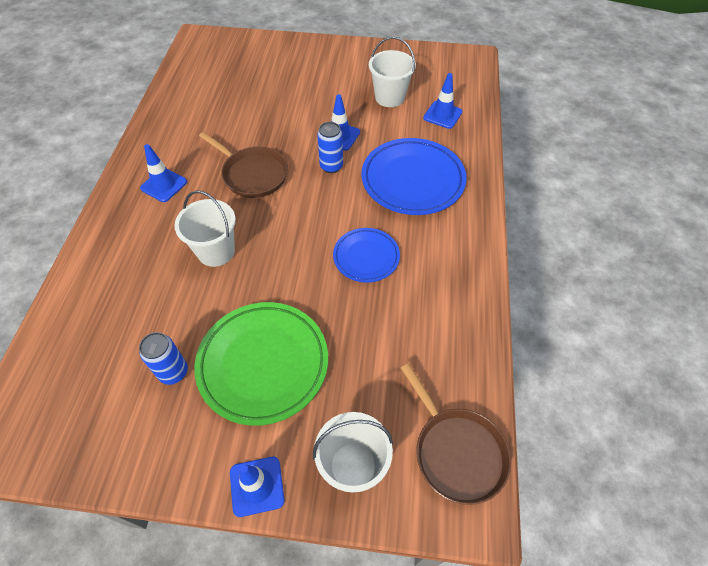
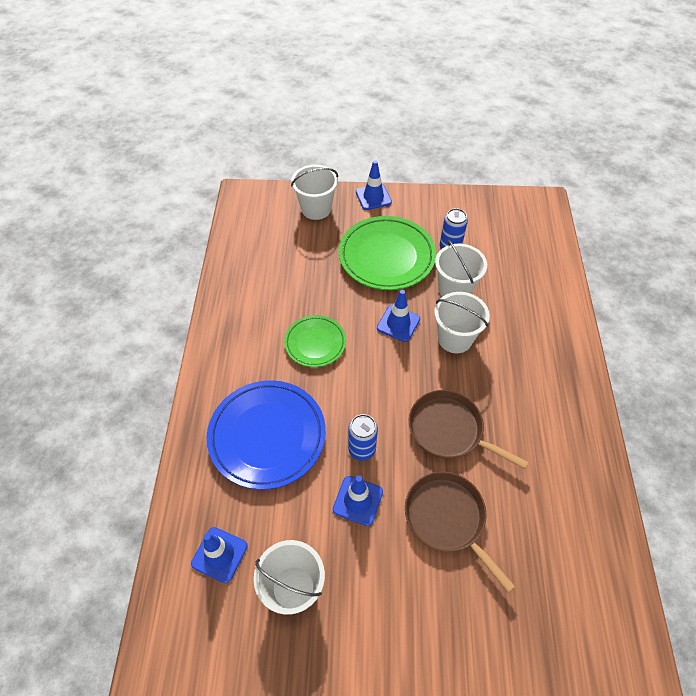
camera: 175 degrees right, 0 degrees up
(164, 185) = (541, 408): blue traffic cone -> blue traffic cone (398, 323)
(193, 308) = (454, 290): none -> white bucket
(366, 257) = (315, 343): blue plate -> green plate
(456, 451) = (250, 219): brown pan -> brown pan (447, 519)

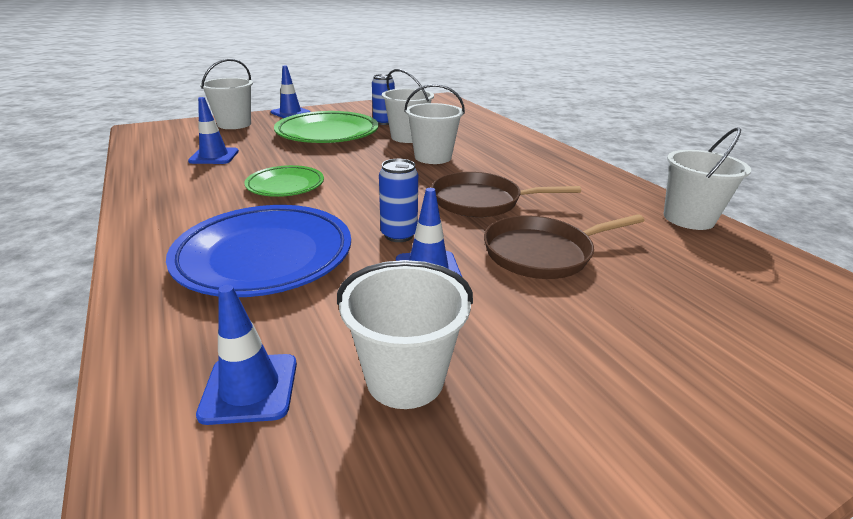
camera: 30 degrees left, 25 degrees down
(398, 323) = (370, 160): blue traffic cone -> blue traffic cone (214, 156)
(447, 519) = (542, 253): brown pan -> brown pan turned 45 degrees counterclockwise
(605, 532) = (688, 218): none -> white bucket

